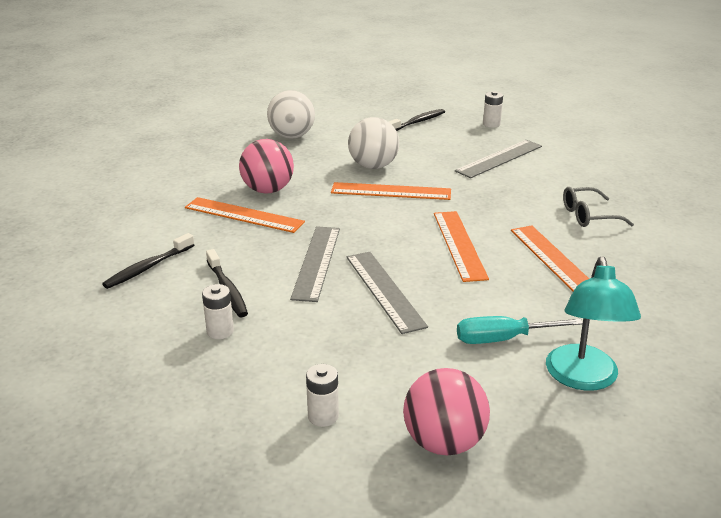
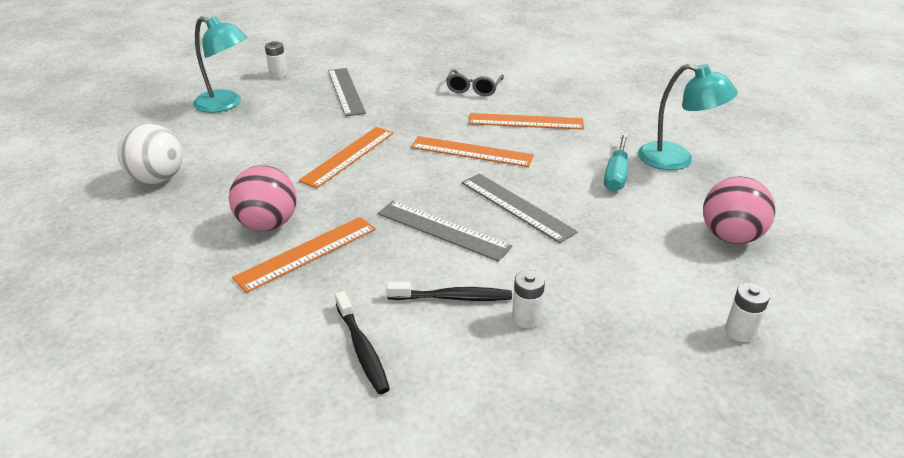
camera: 65 degrees left, 5 degrees up
(323, 416) = (682, 286): white battery -> white battery (740, 332)
(373, 166) = (288, 151): white ball -> none
(384, 290) = (516, 206): grey ruler -> grey ruler turned 45 degrees clockwise
(417, 122) = (226, 104): black toothbrush -> turquoise lamp

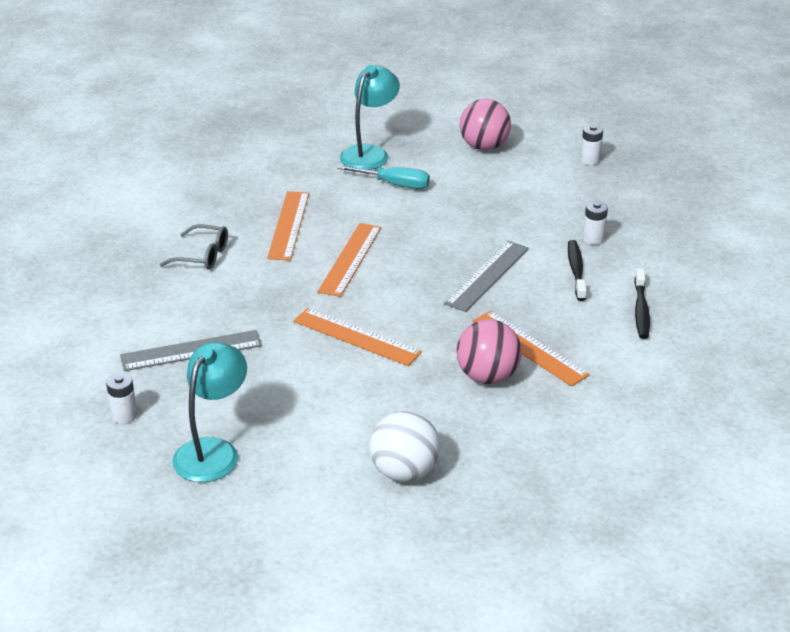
camera: 90 degrees left, 0 degrees up
(362, 349) = (641, 310): black toothbrush -> black toothbrush turned 120 degrees clockwise
(516, 206) = (448, 237): grey ruler -> none

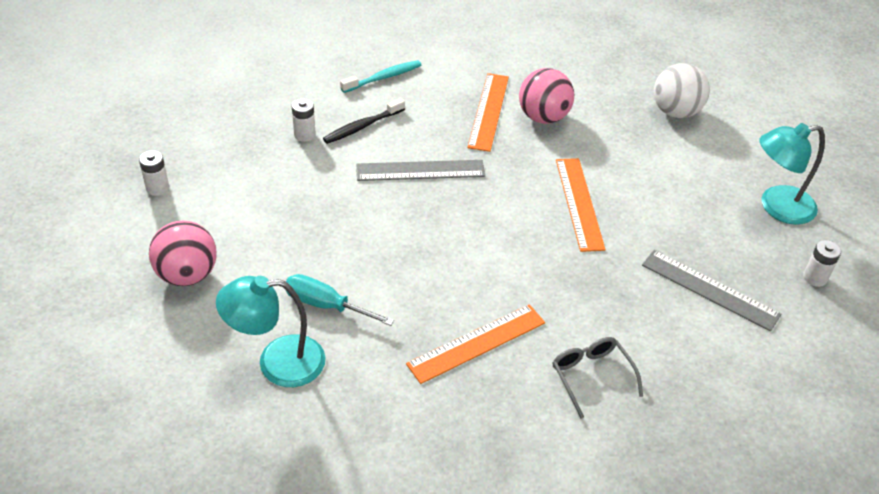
camera: 130 degrees left, 10 degrees up
(350, 259) = (484, 265): orange ruler -> none
(394, 184) = (326, 305): turquoise screwdriver -> turquoise screwdriver turned 45 degrees counterclockwise
(641, 310) = (383, 77): black toothbrush -> turquoise toothbrush

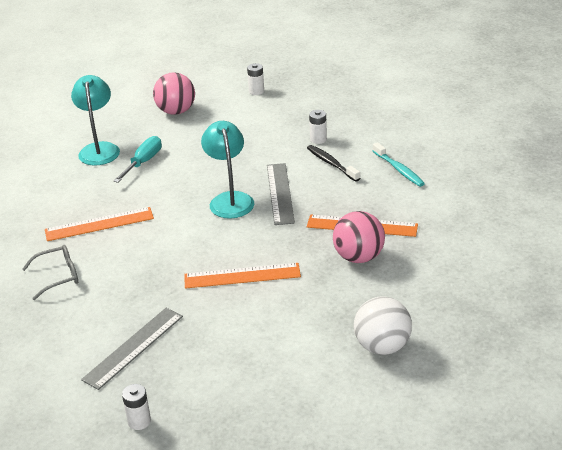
camera: 95 degrees right, 10 degrees down
(476, 343) = (99, 224): orange ruler -> orange ruler turned 75 degrees counterclockwise
(777, 207) = (237, 407): turquoise lamp -> turquoise lamp (230, 199)

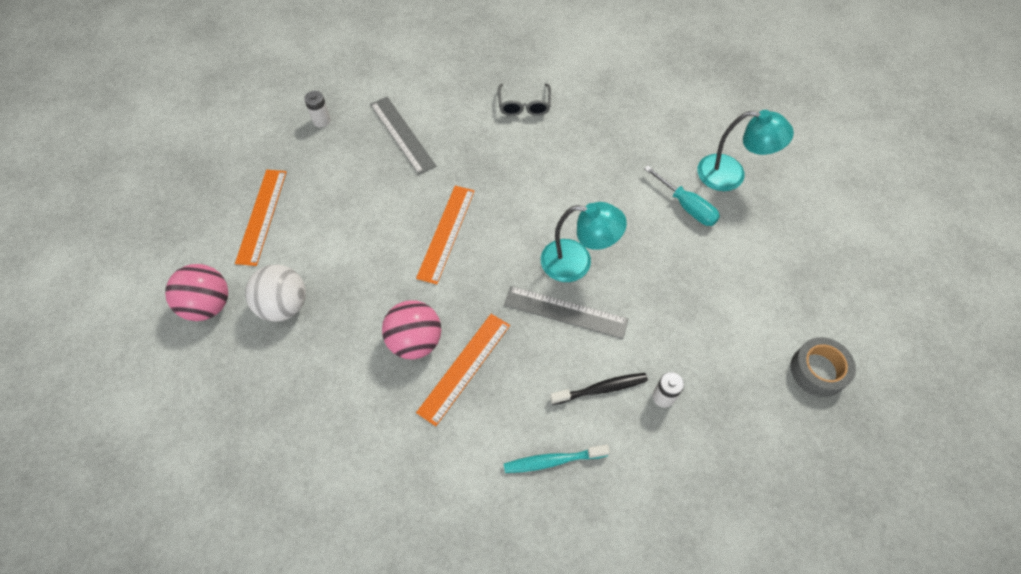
camera: 110 degrees right, 25 degrees up
(99, 224) = (588, 147): orange ruler -> orange ruler (262, 216)
(176, 111) = (792, 265): pink ball -> pink ball (208, 305)
(256, 91) = (818, 370): white battery -> grey tape

